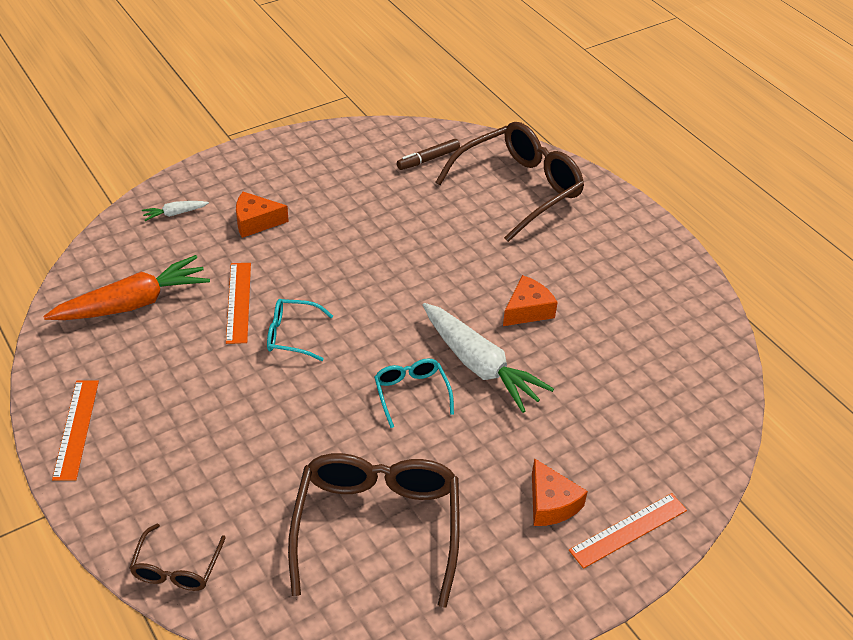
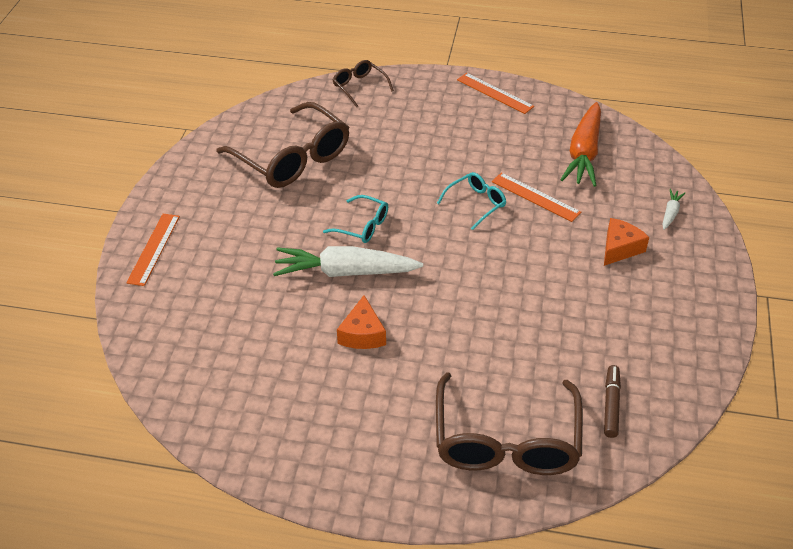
camera: 135 degrees right, 0 degrees up
(551, 503) = (212, 230): orange cheese -> none

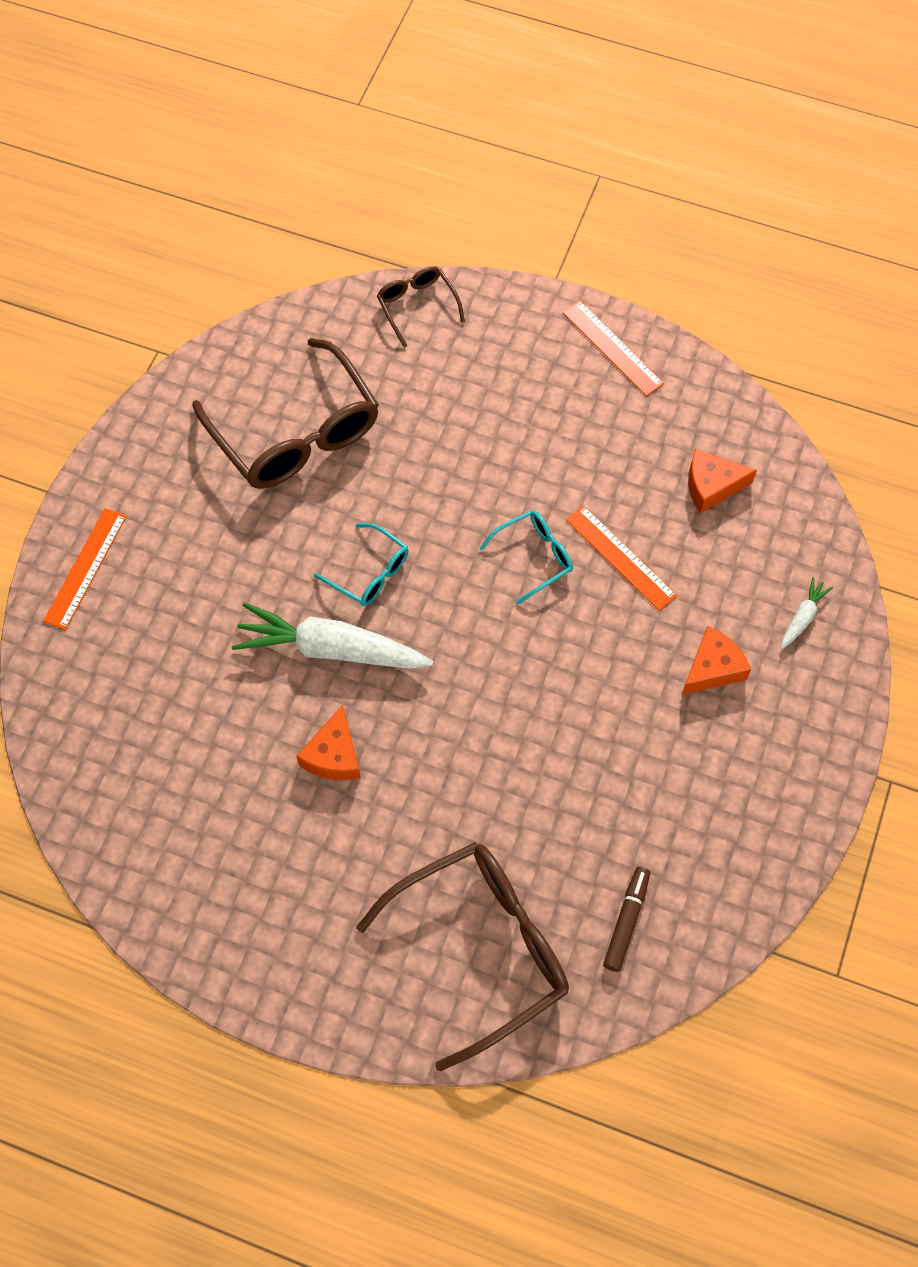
camera: 10 degrees right, 20 degrees up
(506, 439) = (479, 949): brown glasses -> brown glasses turned 135 degrees counterclockwise
(584, 153) = (711, 486): orange carrot -> orange cheese

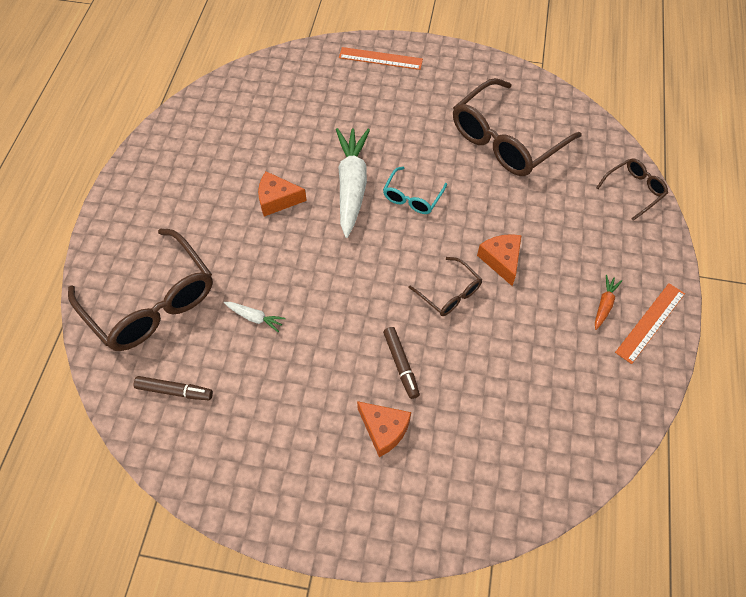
camera: 80 degrees right, 5 degrees down
(533, 557) = (449, 293): turquoise glasses -> brown glasses
(580, 388) = (604, 305): none -> orange carrot
(620, 557) = (464, 351): orange ruler -> none
(628, 633) = (401, 365): none -> brown marker
(711, 486) = (547, 411): orange cheese -> orange cheese (501, 260)
(802, 617) = (445, 498): white carrot -> white carrot (255, 317)

